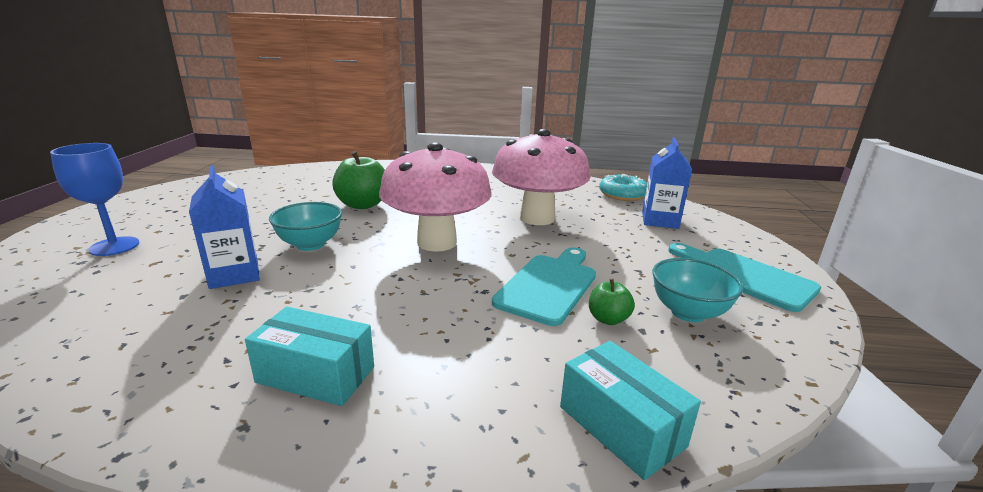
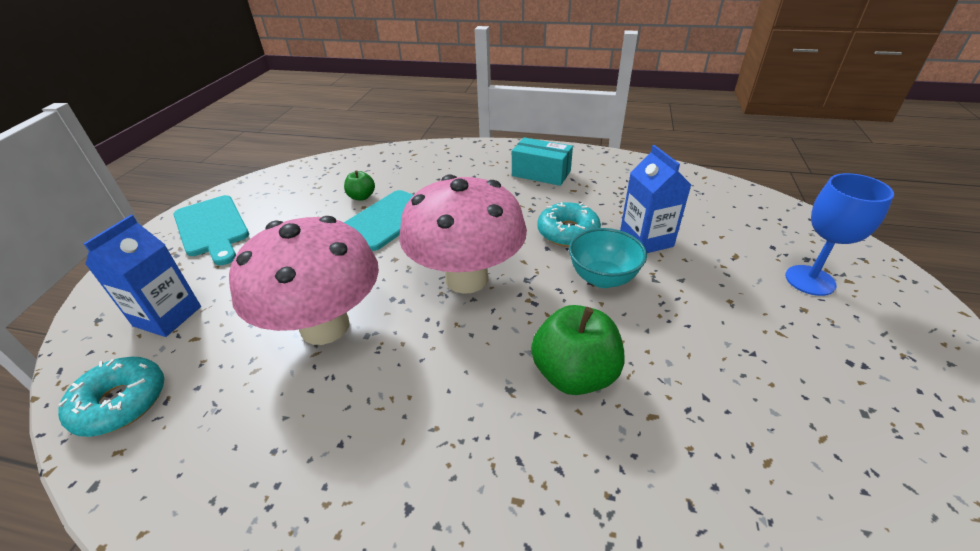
camera: 170 degrees left, 15 degrees up
(321, 280) = (568, 232): none -> turquoise donut
(621, 426) = (400, 154): turquoise box -> none
(688, 312) = (302, 200): turquoise bowl -> none

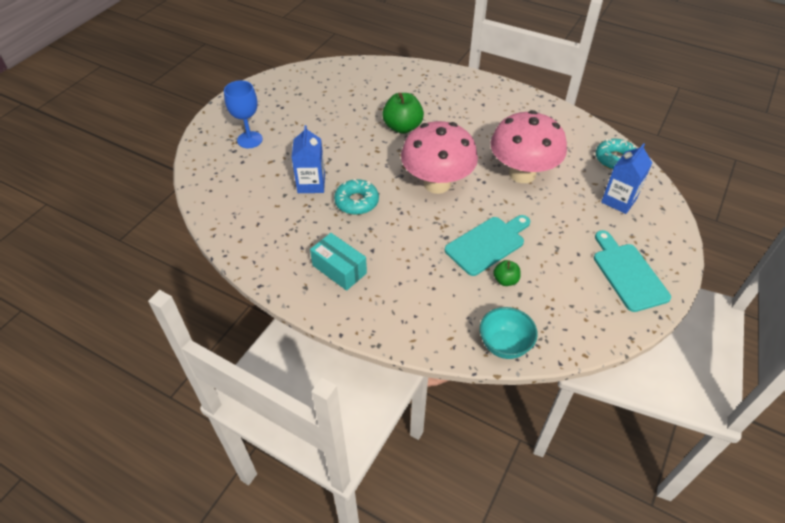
camera: 165 degrees left, 10 degrees up
(602, 278) = (357, 166): turquoise bowl -> turquoise bowl (504, 345)

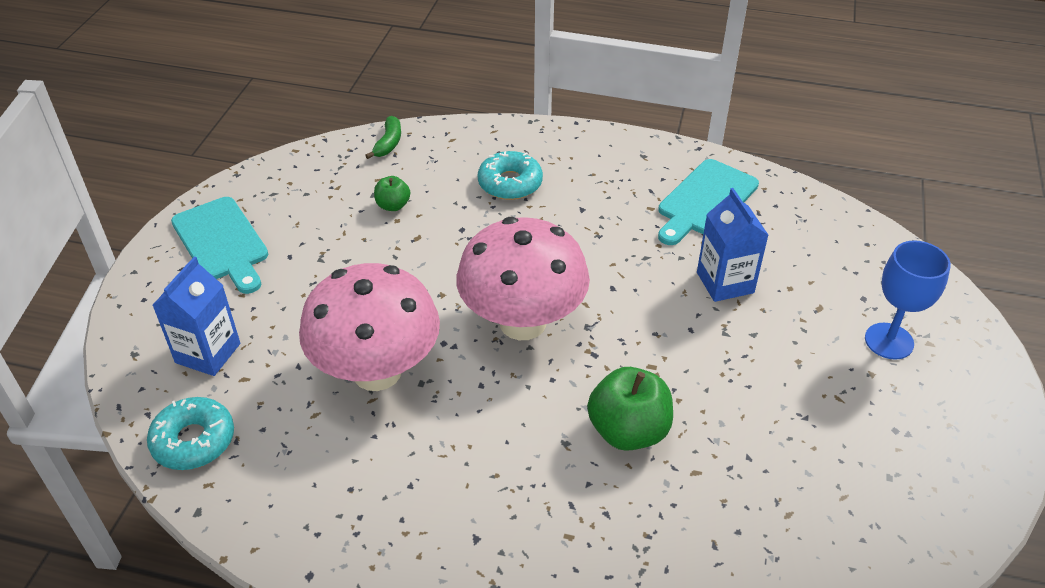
camera: 165 degrees right, 5 degrees down
(339, 269) = (613, 180): turquoise box -> none
(356, 202) = (638, 268): turquoise donut -> turquoise donut (510, 183)
(487, 244) = (423, 245): turquoise cutting board -> turquoise cutting board (705, 201)
(504, 345) = (388, 143): turquoise bowl -> green banana

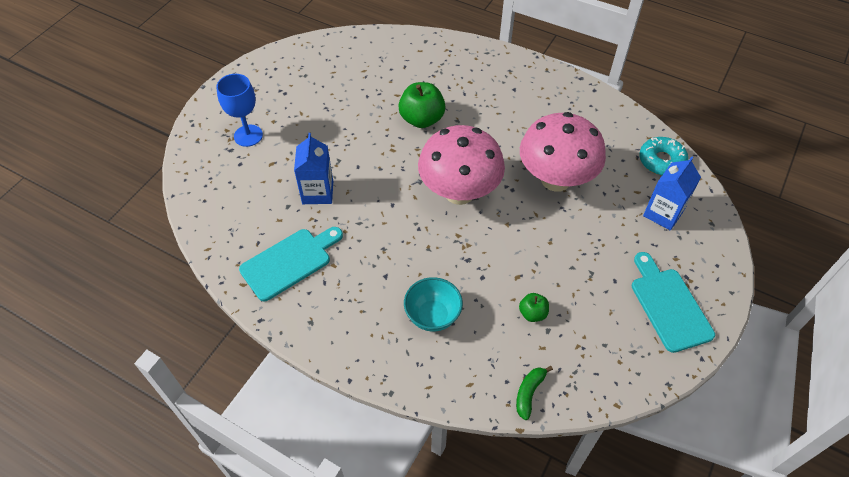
camera: 165 degrees left, 10 degrees up
(510, 183) = (432, 316): turquoise donut -> turquoise bowl

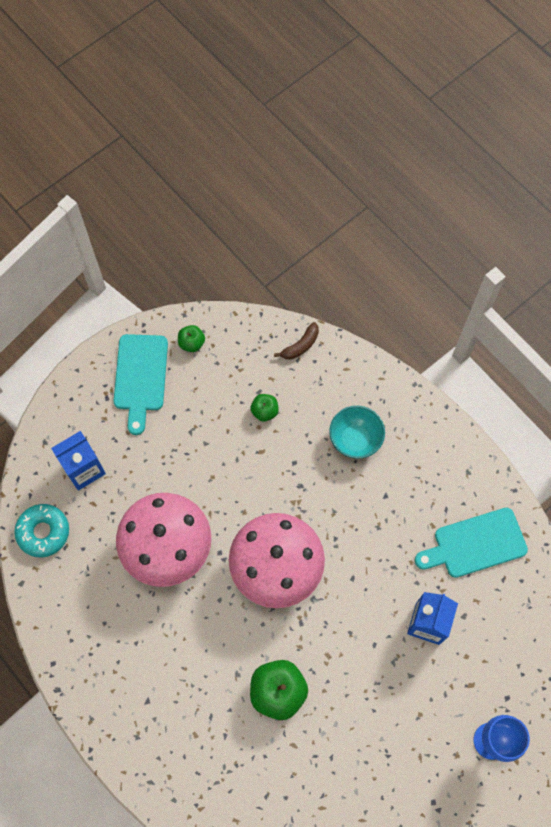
camera: 160 degrees left, 15 degrees up
(529, 393) = (300, 346): green banana -> brown banana
(641, 356) = (192, 343): none -> green apple

